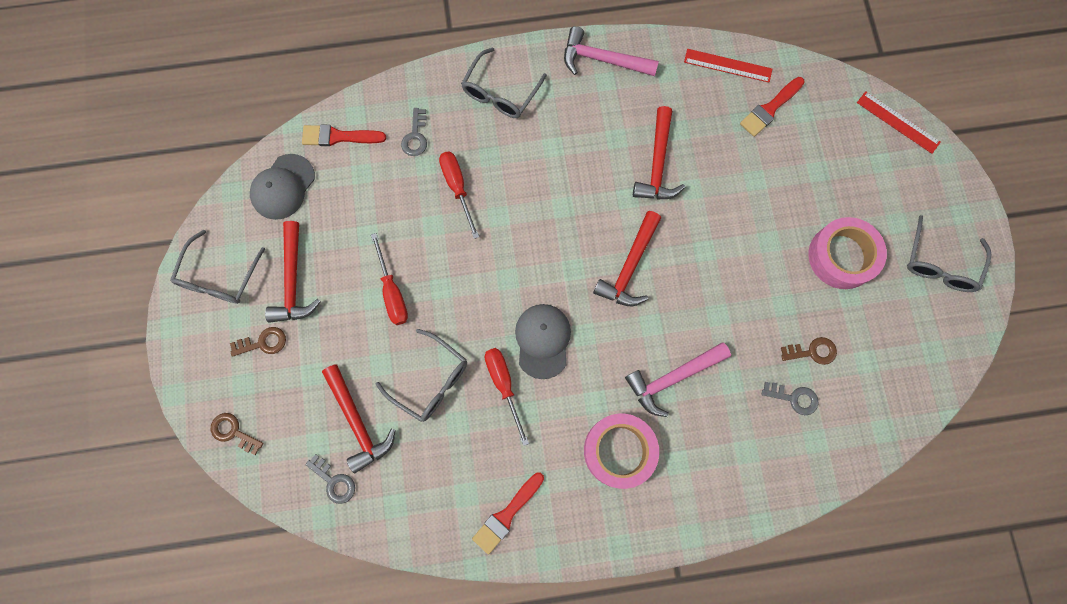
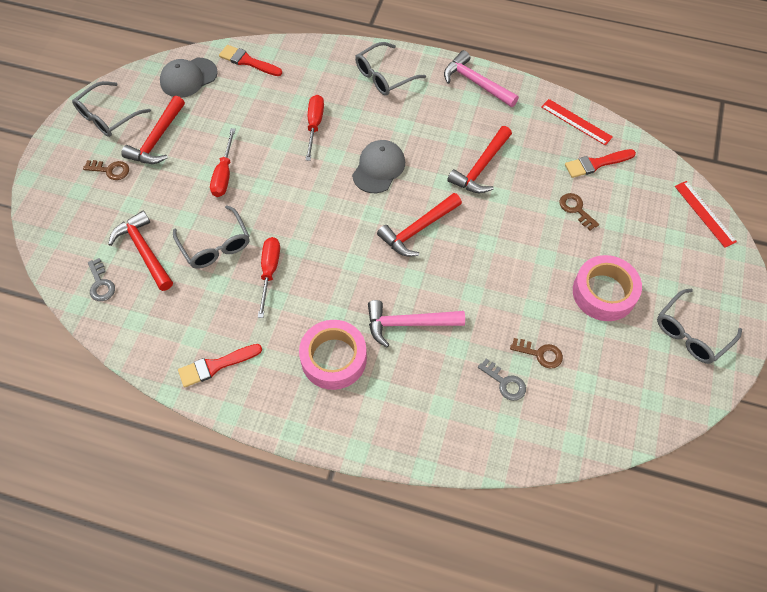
camera: 25 degrees right, 15 degrees down
(233, 432) = (51, 219): brown key -> brown key (576, 209)
(358, 422) = (144, 251): red hammer -> red hammer turned 150 degrees clockwise
(415, 136) = (303, 81): grey key -> none
(543, 340) = (318, 253): grey cap -> grey cap (378, 168)

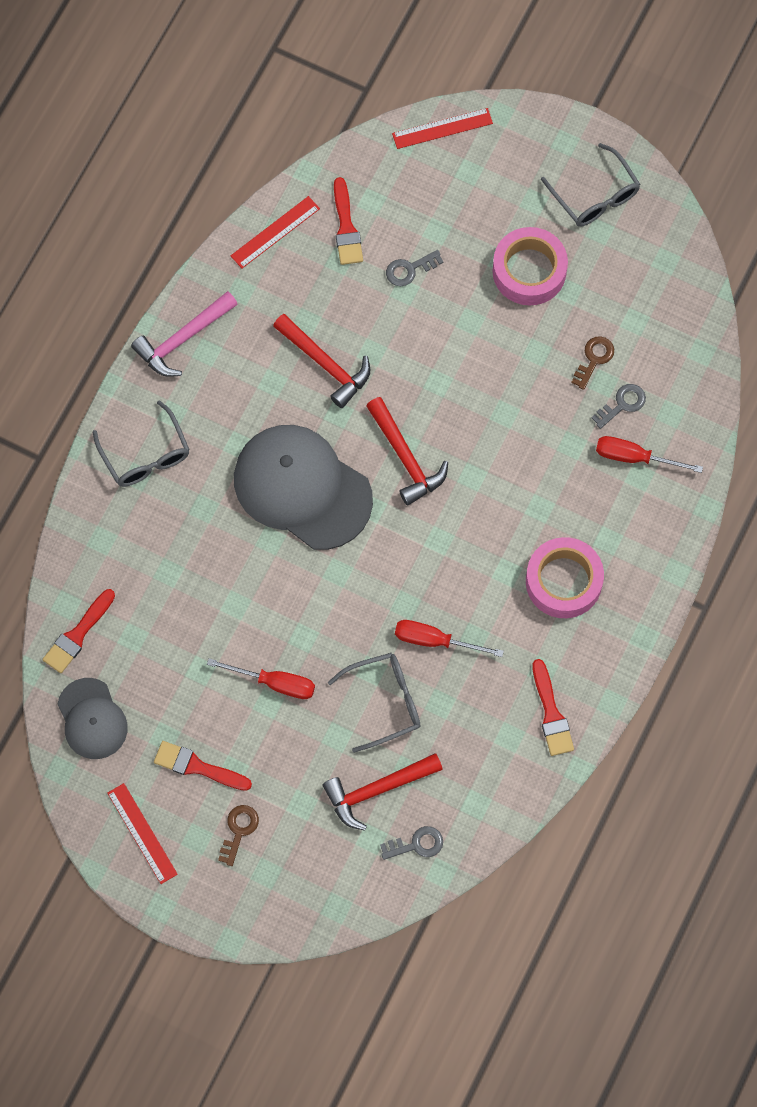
camera: 80 degrees left, 10 degrees up
(107, 116) = (142, 833): grey glasses -> red ruler
(157, 139) = (197, 767): red hammer -> red brush
(314, 125) = (214, 558): red screwdriver -> red screwdriver (634, 457)
(378, 168) = (302, 488): grey cap -> grey cap, size x1.77
(408, 324) = (533, 492): pink hammer -> none
(576, 209) = (409, 269): brown key -> grey key

